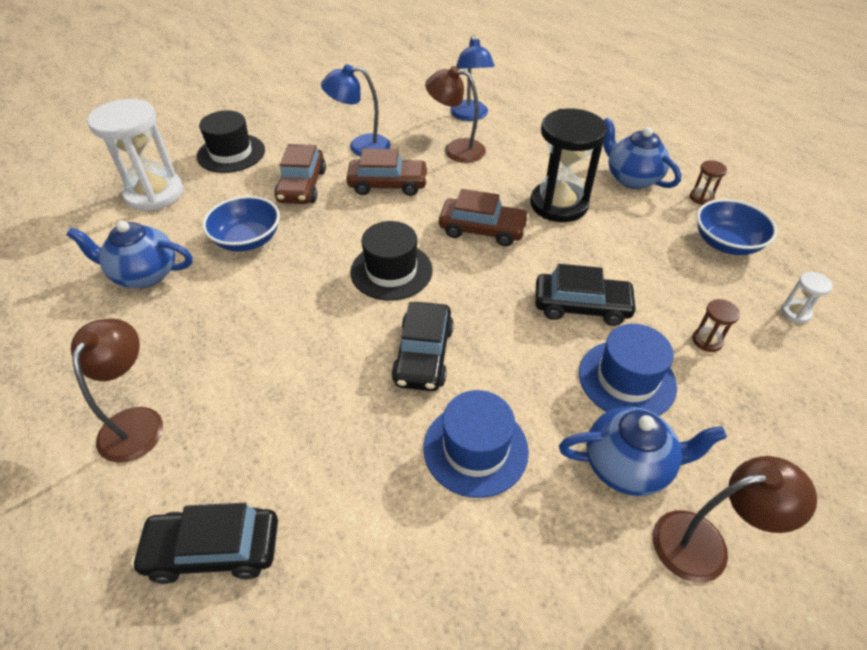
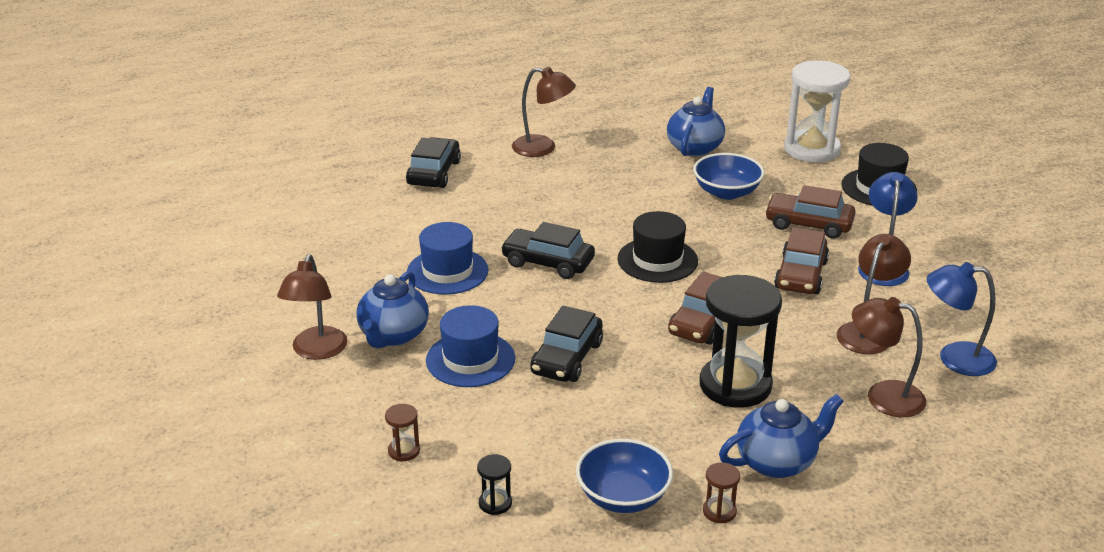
camera: 105 degrees right, 15 degrees down
(530, 141) = (883, 396): none -> brown lamp
(707, 340) = (489, 423): brown hourglass -> brown hourglass (404, 451)
(795, 312) = (495, 503): white hourglass -> black hourglass

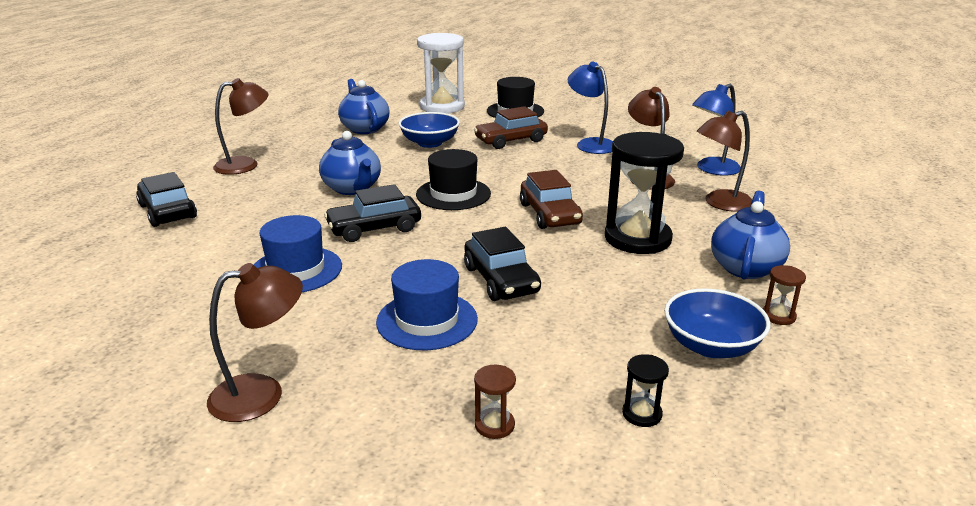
camera: 45 degrees left, 5 degrees down
(317, 351) = (262, 394): brown lamp -> brown lamp turned 75 degrees counterclockwise
(393, 335) = (324, 339): blue teapot -> blue teapot (352, 188)
(801, 275) = (556, 166): brown car -> none

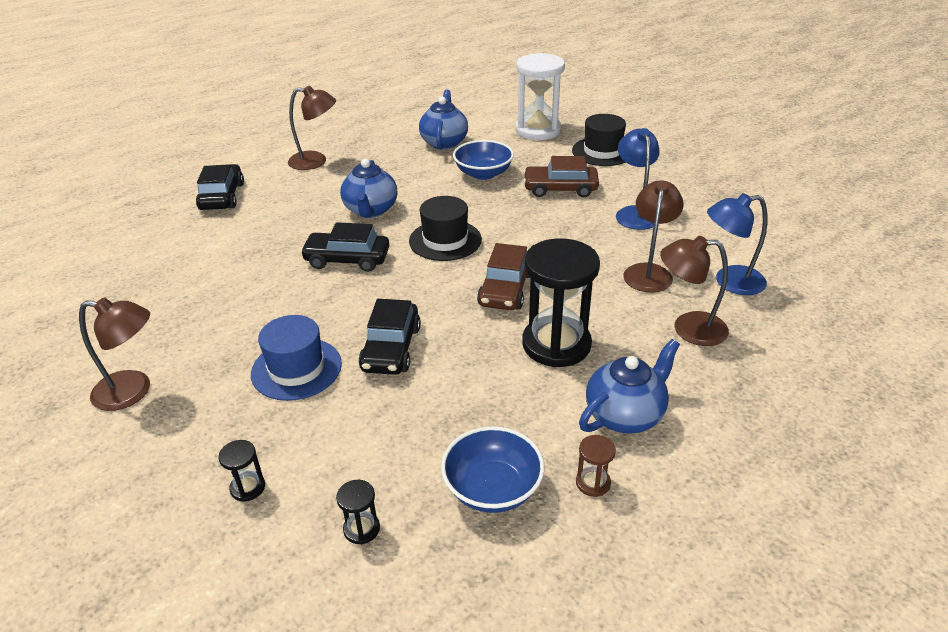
camera: 30 degrees right, 10 degrees up
(296, 270) = (254, 284): blue hat -> none
(494, 425) = (248, 487): brown hourglass -> black hourglass

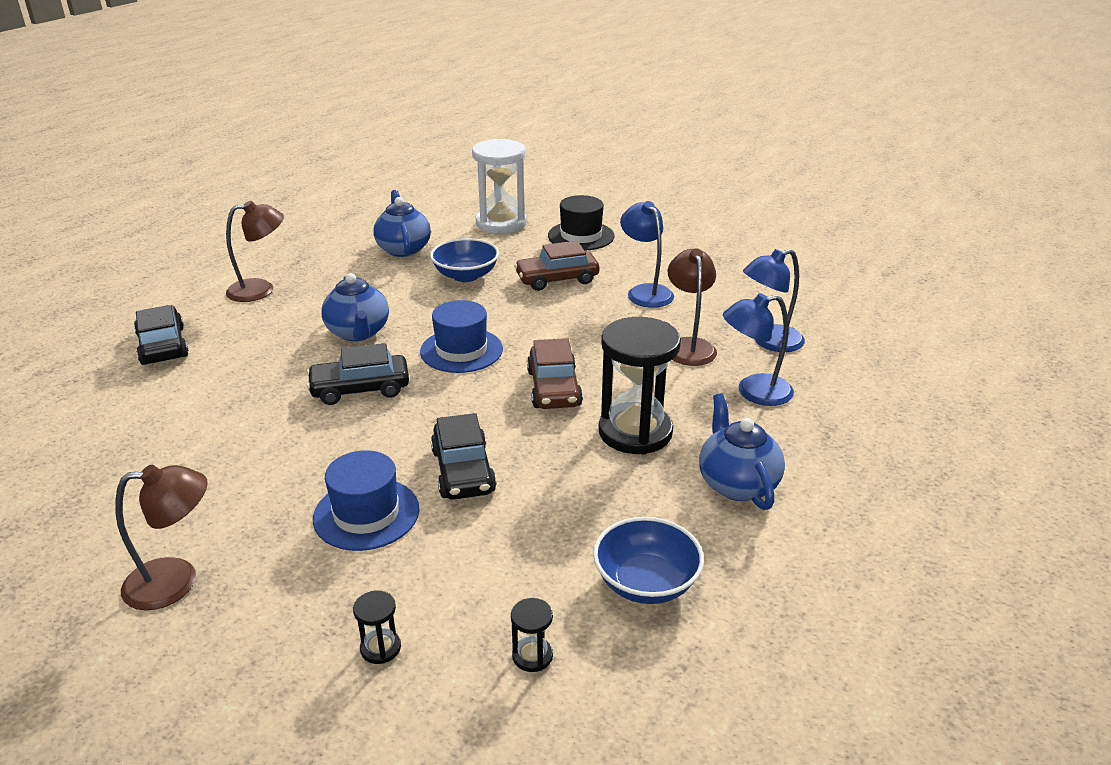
camera: 20 degrees left, 5 degrees down
(445, 240) = (461, 350): black hat -> blue hat
(593, 483) = (740, 553): brown hourglass -> none
(625, 415) = (737, 484): blue teapot -> blue teapot turned 45 degrees counterclockwise
(688, 328) = (754, 392): brown lamp -> blue lamp

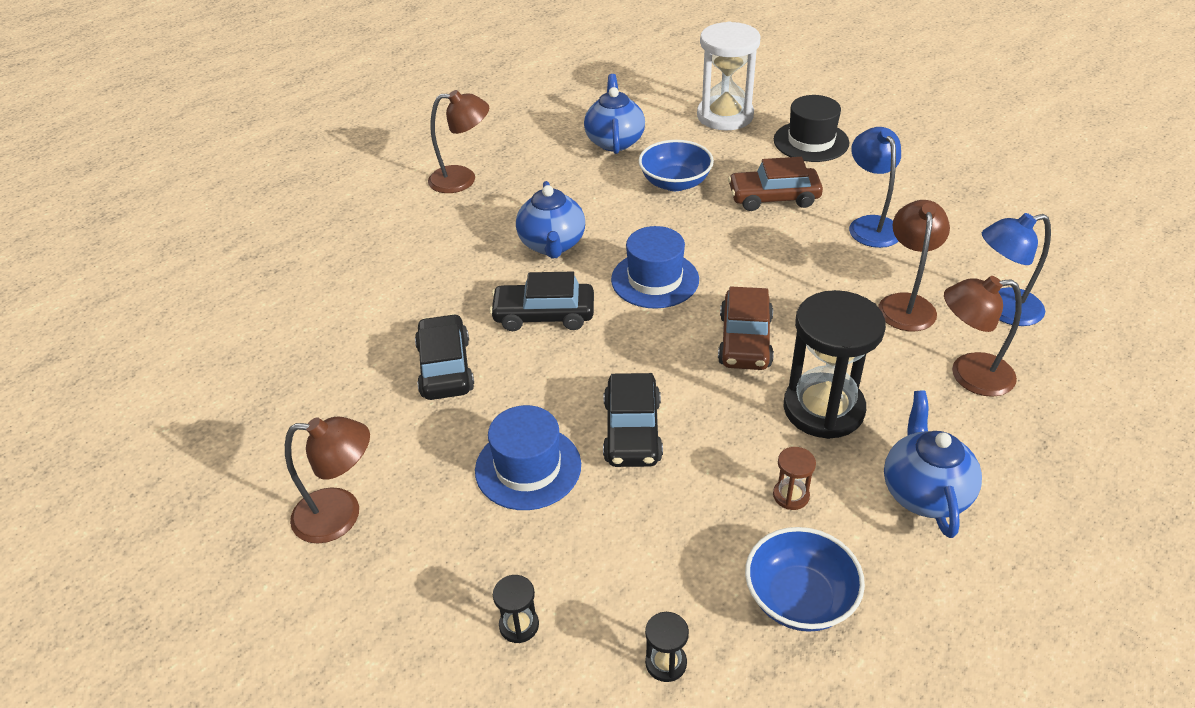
camera: 15 degrees right, 10 degrees up
(163, 346) = (360, 238): black car -> black car (445, 368)
(620, 502) = (791, 495): none -> brown hourglass
(754, 392) = (969, 375): blue lamp -> brown lamp

